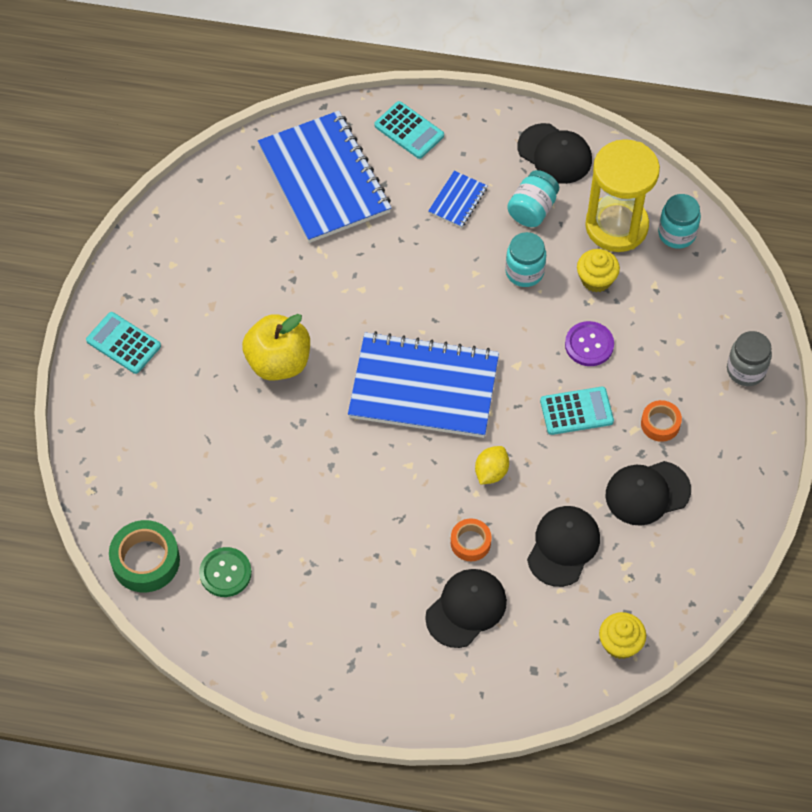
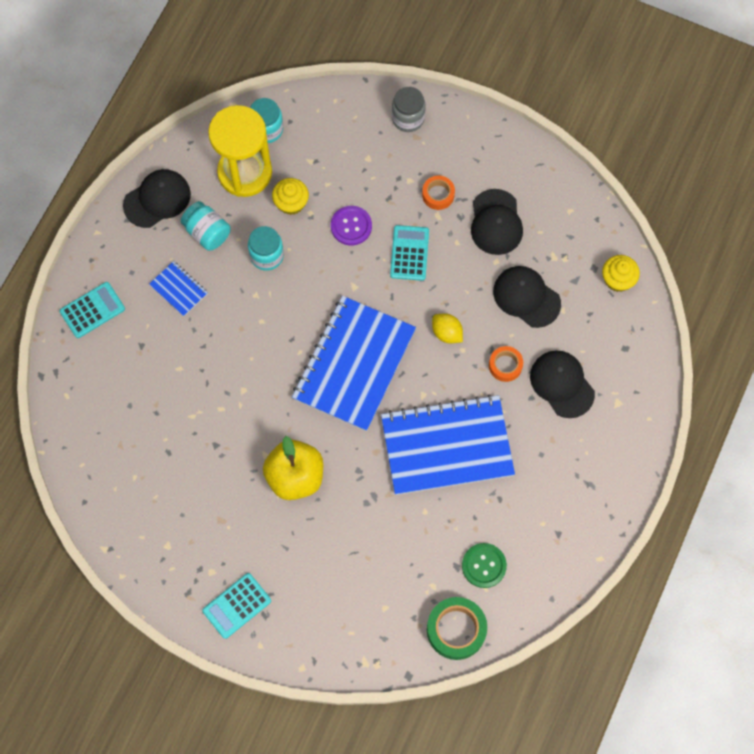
camera: 75 degrees left, 10 degrees up
(324, 179) = (120, 394): blue notebook -> blue notebook (447, 446)

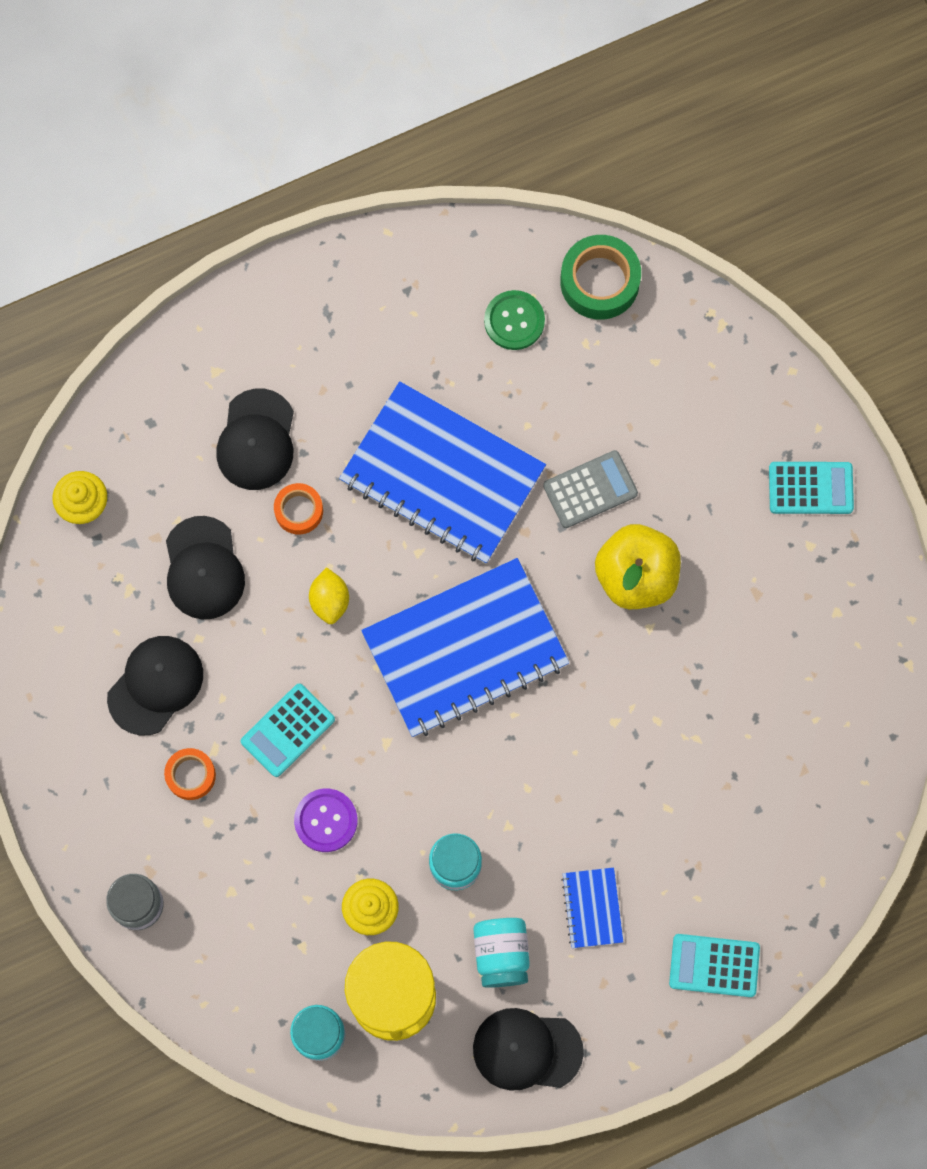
camera: 140 degrees left, 5 degrees up
(360, 504) = (590, 489): none -> grey calculator

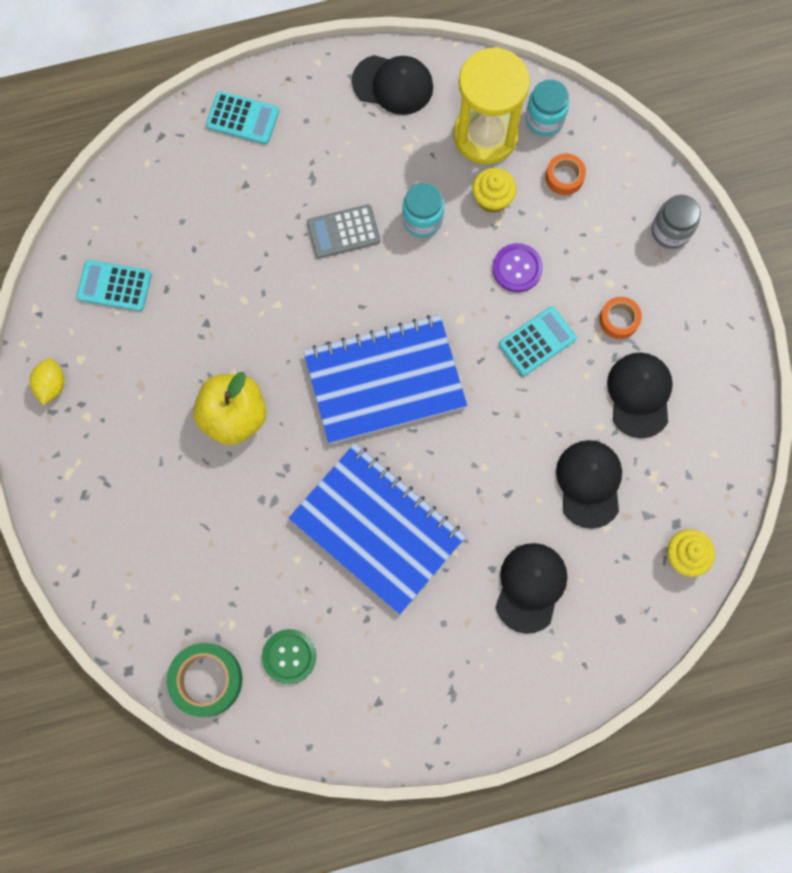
camera: 170 degrees left, 0 degrees up
(155, 685) = (639, 395): black cap -> black cap turned 135 degrees clockwise
(299, 511) = (503, 519): orange tape -> orange tape (564, 177)
(330, 601) = (488, 438): yellow lemon -> yellow lemon (51, 385)
(501, 954) = (399, 151): turquoise jar -> none
(590, 489) = (256, 494): grey calculator -> grey calculator (343, 232)
(592, 908) = (324, 172): blue notebook -> none
(810, 488) = (73, 463): turquoise calculator -> turquoise calculator (114, 286)

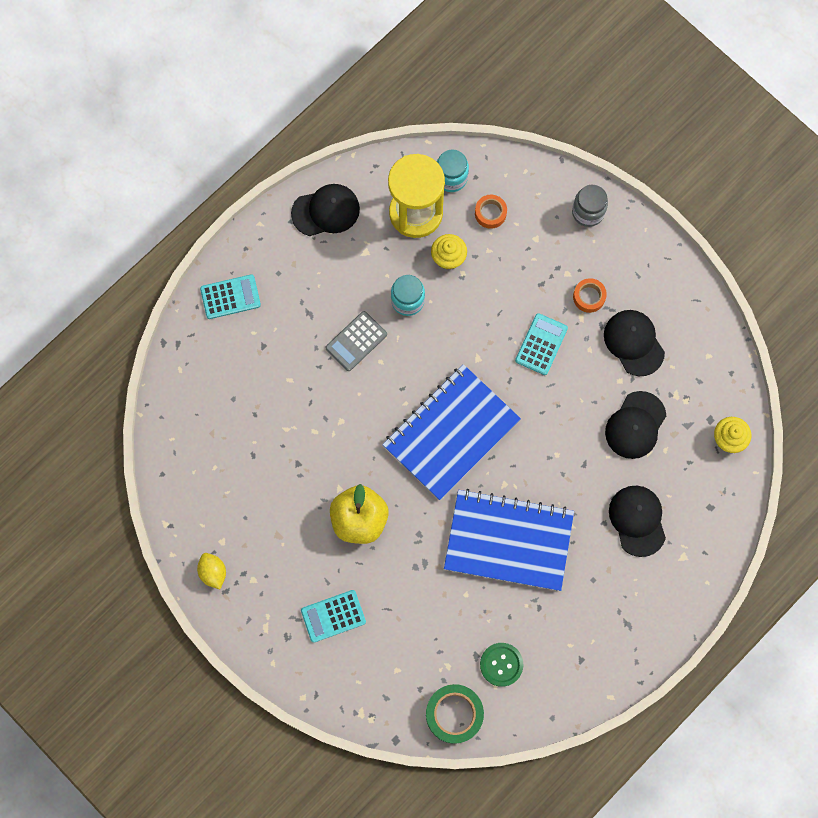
camera: 30 degrees left, 0 degrees up
(114, 286) = (213, 474): turquoise calculator -> turquoise calculator (333, 616)
(517, 268) = (496, 299): purple button -> none
(589, 483) = (635, 425): black cap -> black cap turned 120 degrees counterclockwise

